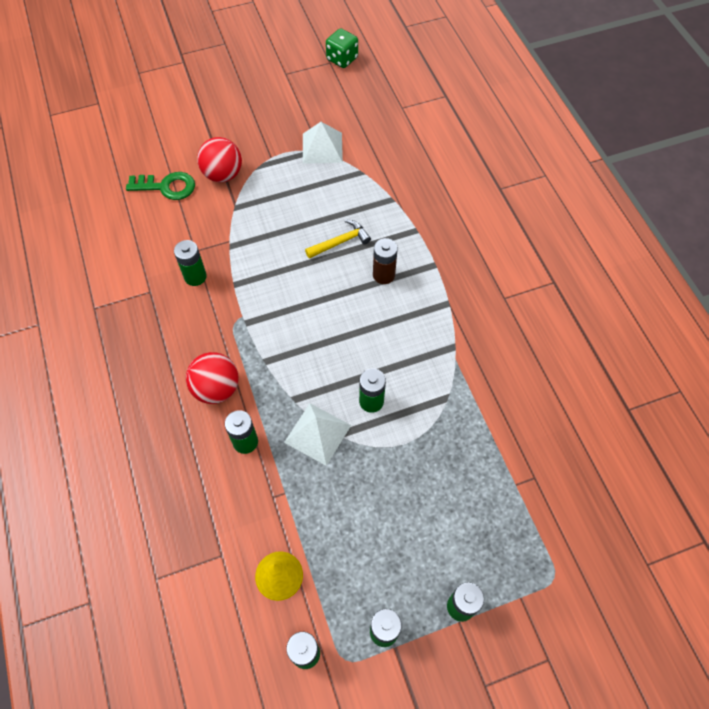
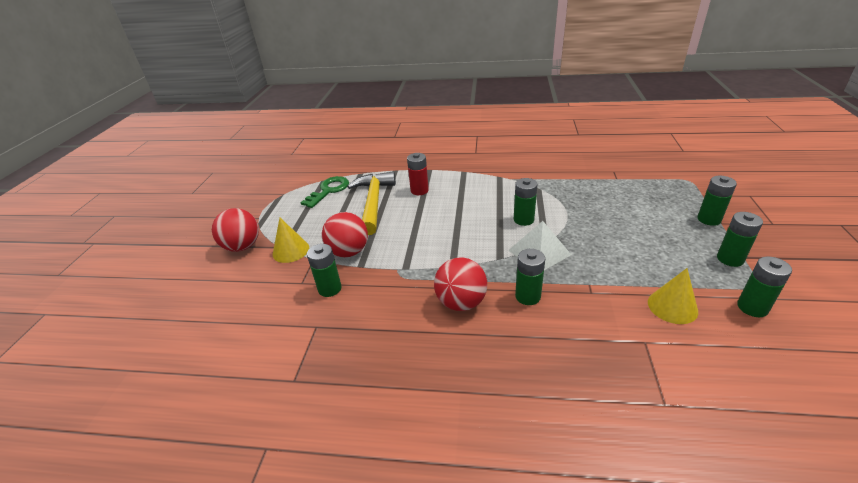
camera: 60 degrees left, 25 degrees down
(167, 186) = (211, 285): green key -> green key (328, 190)
(233, 216) = (291, 250): none -> yellow cone
(250, 264) = (349, 252): none -> red ball
(322, 147) = (281, 191): white pyramid -> none
(340, 242) = (373, 202): yellow hammer -> yellow hammer, size x1.74
(342, 59) = (217, 167): green dice -> none
(383, 275) = (419, 190): brown battery -> red battery

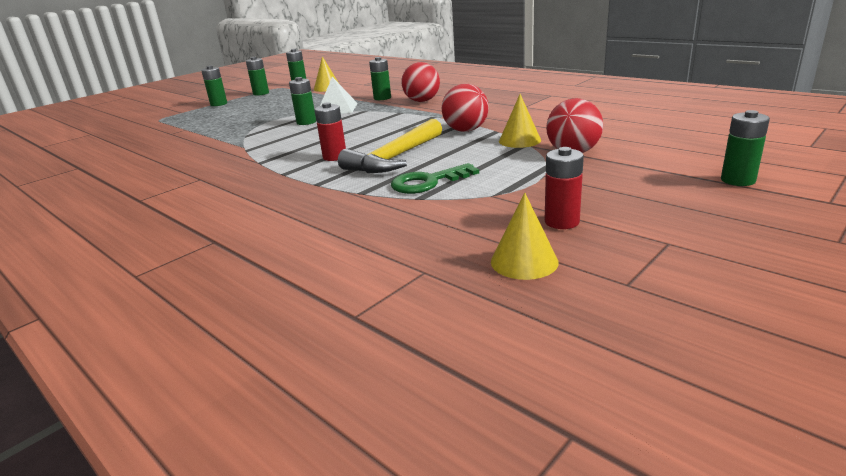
camera: 145 degrees left, 10 degrees down
(241, 189) = (561, 222): none -> red battery
(253, 168) = (524, 261): none -> yellow cone
(330, 289) = (501, 117): green battery -> green battery (738, 180)

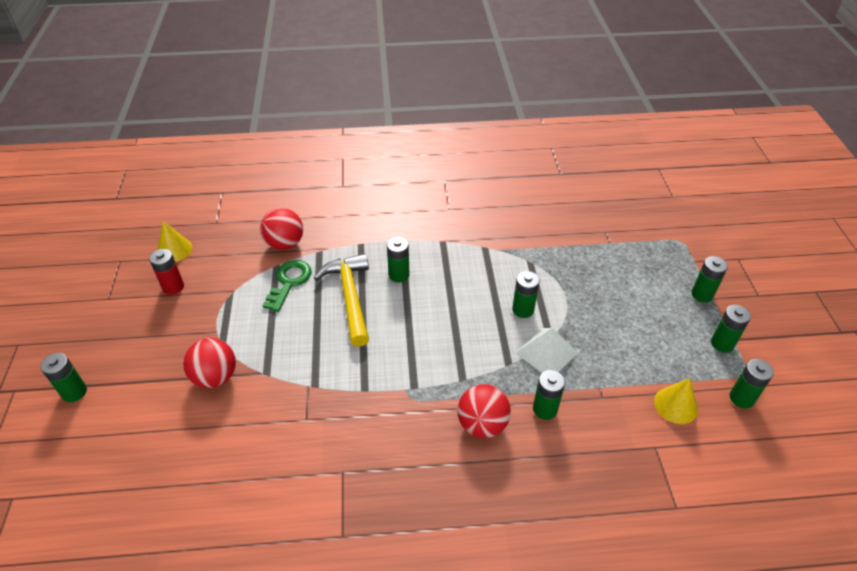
camera: 130 degrees right, 20 degrees up
(334, 157) = (399, 275): red battery -> green battery
(466, 130) = (345, 372): red ball -> red ball (285, 244)
(519, 140) = (276, 377): yellow cone -> none

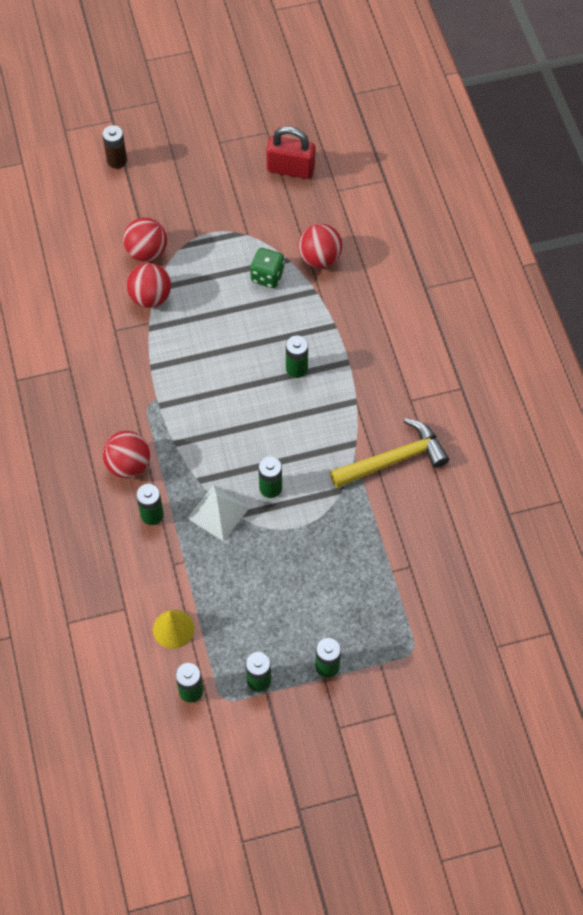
camera: 80 degrees right, 15 degrees up
(74, 392) = (117, 160): green battery -> brown battery
(173, 287) = (242, 185): red battery -> none
(174, 250) = (290, 169): yellow cone -> red padlock
(276, 380) = (150, 297): none -> red ball
(289, 282) = (267, 276): green key -> green dice
(350, 297) = (258, 332): yellow hammer -> yellow hammer (394, 459)

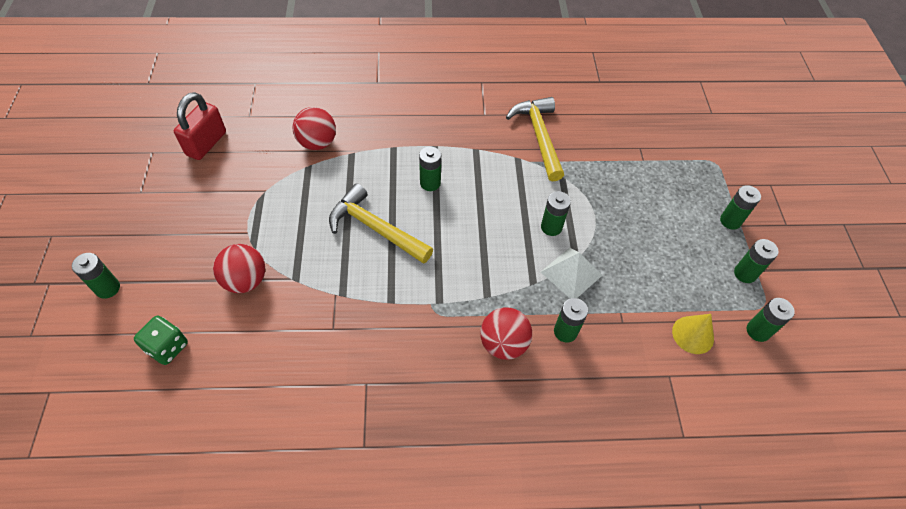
camera: 80 degrees left, 5 degrees down
(117, 160) = (108, 288): brown battery -> green battery
(150, 297) = (304, 287): red ball -> none
(228, 335) = (375, 228): none -> yellow hammer
(267, 276) = (320, 185): green dice -> green dice (167, 347)

